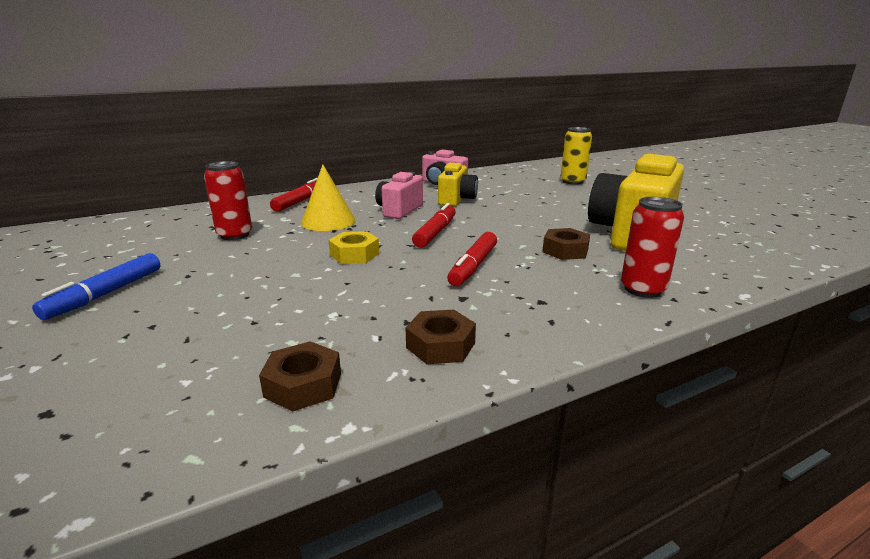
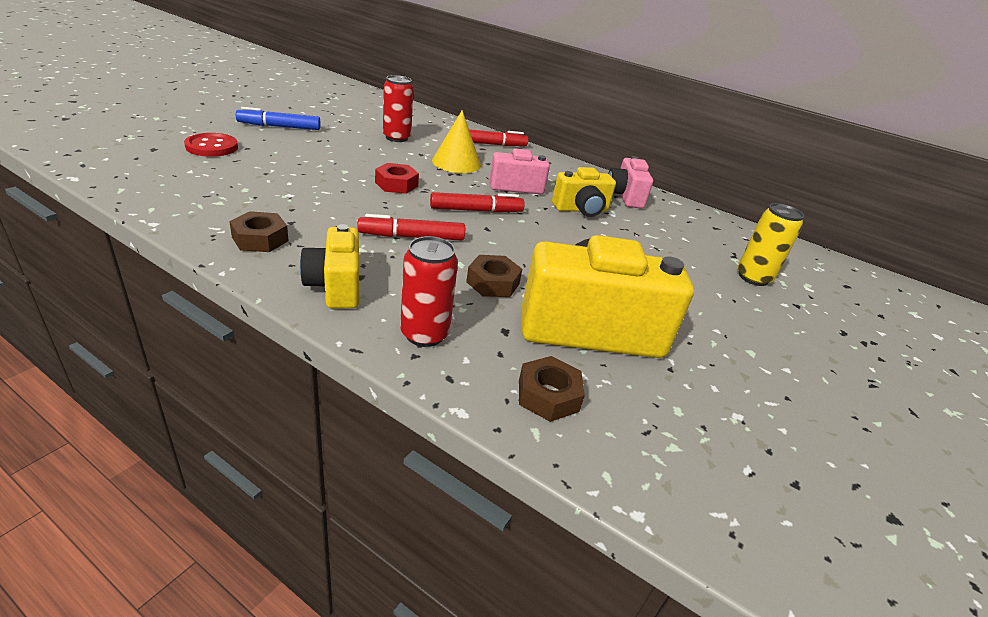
camera: 55 degrees right, 10 degrees up
(113, 354) = (212, 147): none -> red button
(303, 385) = (194, 202): brown nut -> brown nut (548, 395)
(354, 254) = (396, 184): yellow nut -> red nut
(559, 315) = (335, 286): none -> yellow camera

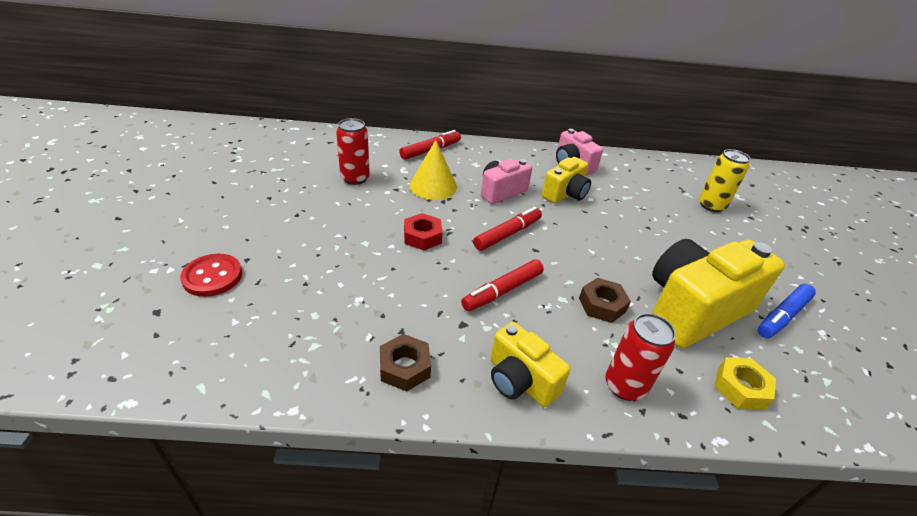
camera: 30 degrees left, 5 degrees up
(279, 127) = (240, 214): blue marker -> blue marker (782, 316)
(548, 395) = (740, 388): brown nut -> yellow nut

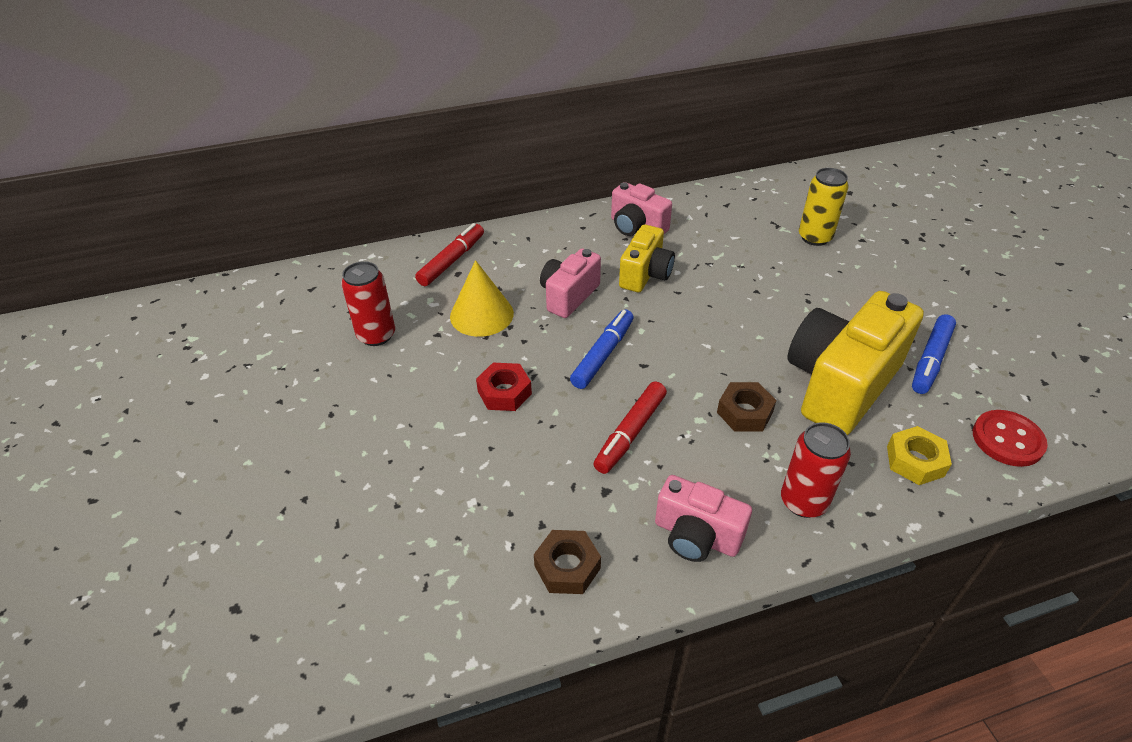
camera: 15 degrees left, 5 degrees up
(212, 276) = (276, 537): red button -> red button (1007, 440)
(507, 234) = (603, 354): red marker -> blue marker
(520, 381) = (696, 536): yellow camera -> pink camera

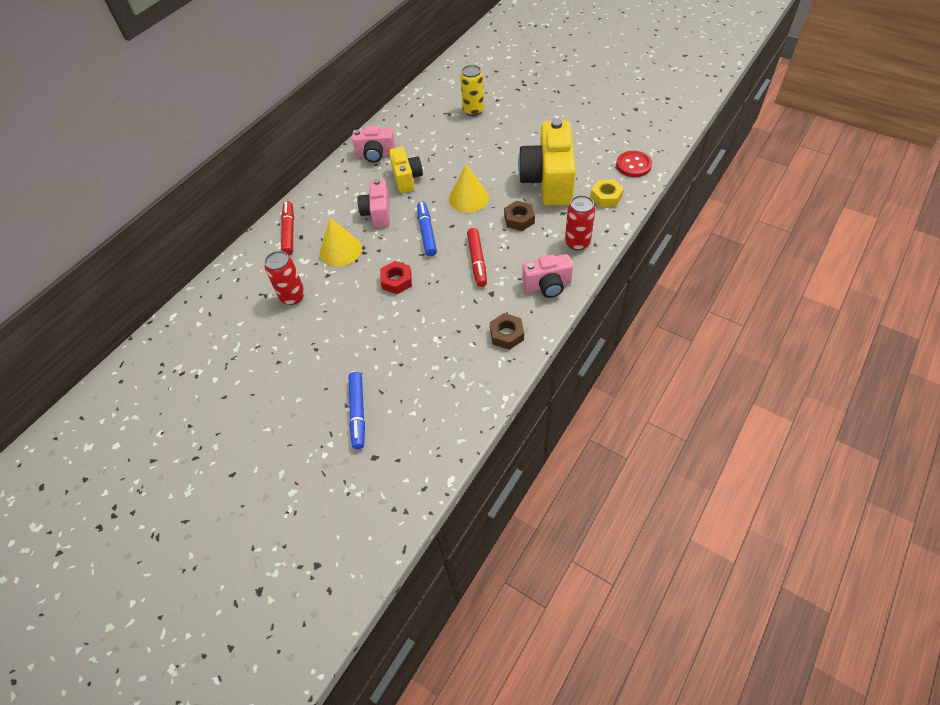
camera: 35 degrees left, 10 degrees up
(701, 342) = (468, 198): none -> yellow cone
(930, 360) = (576, 146): blue marker -> blue marker (358, 413)

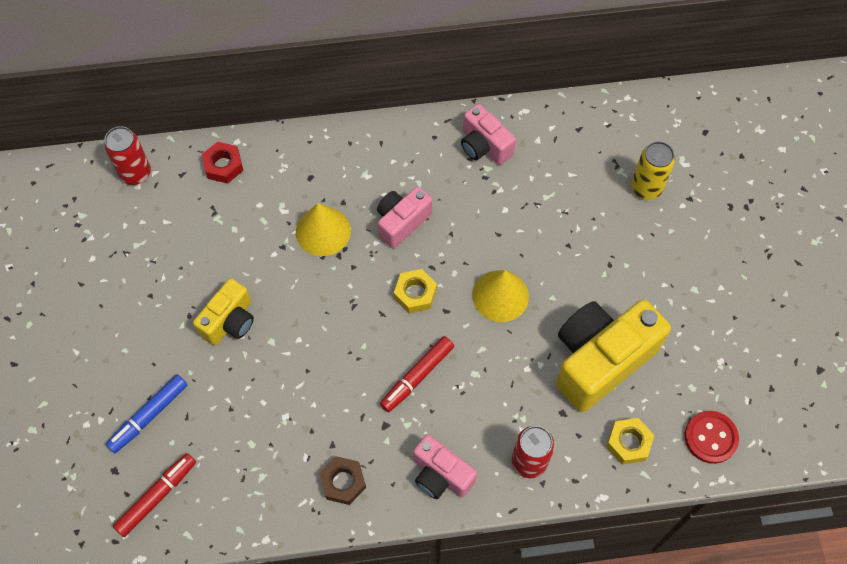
camera: 45 degrees right, 10 degrees up
(289, 232) = (307, 161): red marker -> red marker (157, 496)
(293, 296) = (232, 239): red can -> red can (135, 173)
(396, 281) = (327, 319): red nut -> red nut (223, 166)
(407, 178) = (476, 208): yellow camera -> yellow camera (230, 321)
(427, 232) = (415, 294): blue marker -> yellow nut
(519, 219) = (513, 373): brown nut -> none

